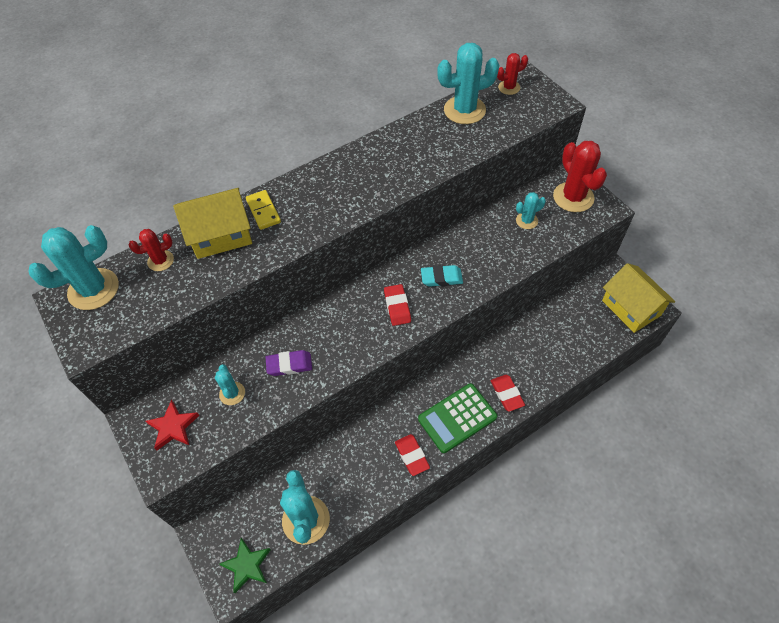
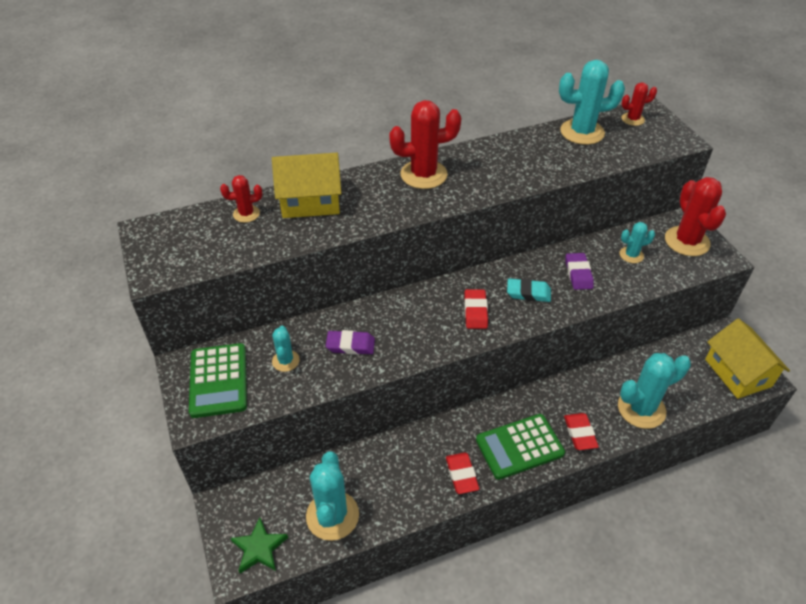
camera: 10 degrees right, 10 degrees down
(93, 289) = (176, 227): turquoise cactus -> turquoise cactus (641, 409)
(173, 427) = (219, 380): red star -> green calculator
(263, 211) = (357, 188): yellow domino -> none
(324, 184) = (423, 174): none -> red cactus
(483, 249) = (578, 274): none -> purple eraser

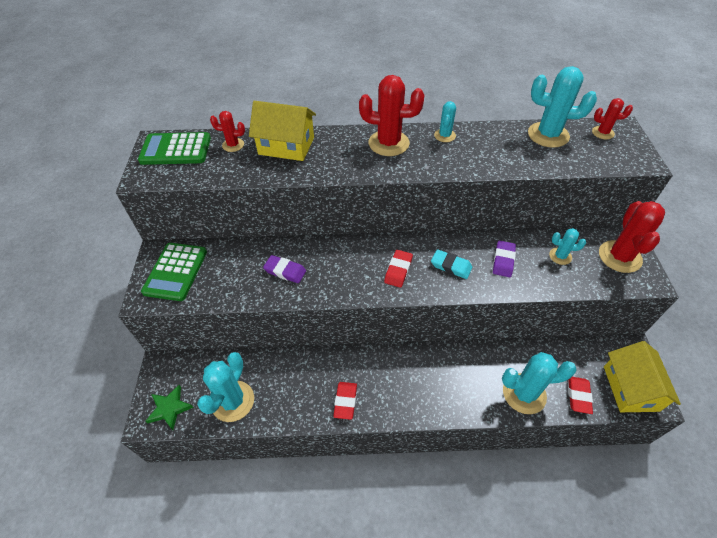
camera: 20 degrees right, 5 degrees up
(285, 361) = (231, 270): turquoise cactus -> turquoise cactus (444, 135)
(519, 447) = (403, 393): green calculator -> green calculator (175, 150)
(580, 433) = (459, 398): red eraser -> red eraser (578, 396)

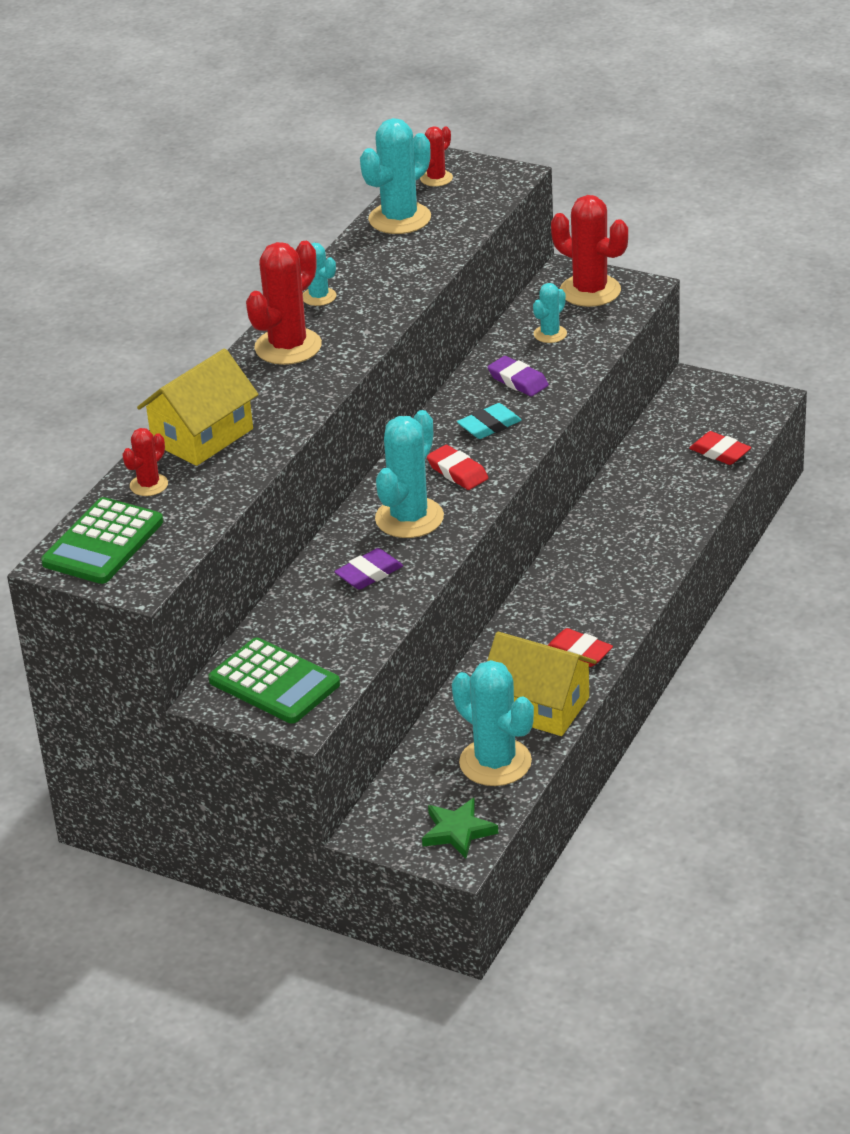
camera: 60 degrees left, 15 degrees down
(524, 393) = (684, 494): turquoise cactus -> turquoise cactus (409, 518)
(630, 388) = (740, 408): yellow house -> yellow house (539, 706)

